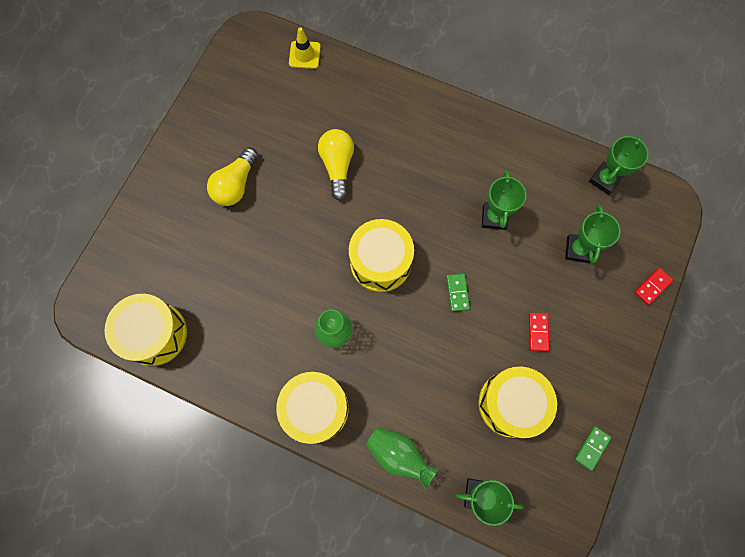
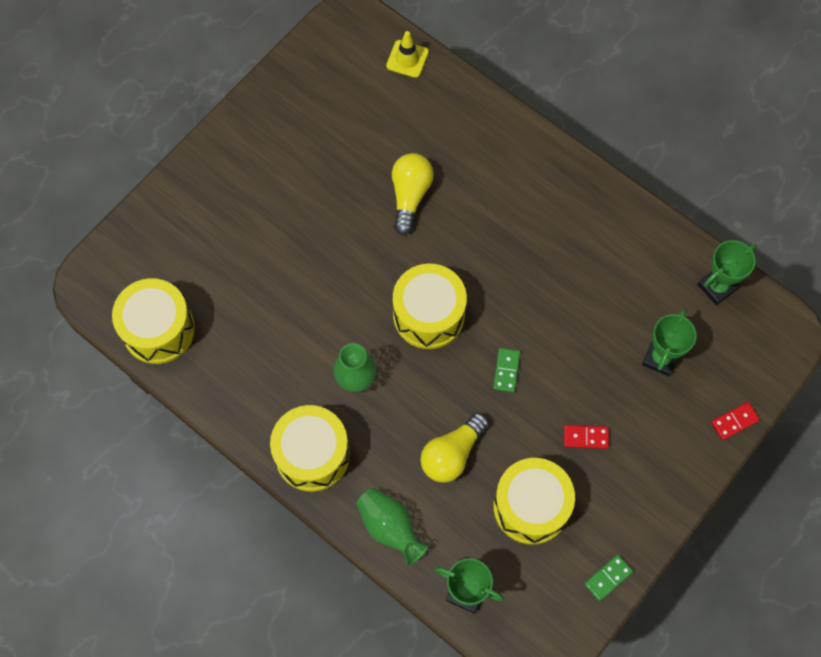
camera: 15 degrees right, 5 degrees down
(236, 185) = (289, 189): yellow light bulb -> yellow light bulb (452, 454)
(494, 217) = (573, 298): green trophy -> none
(538, 332) = (585, 437): red domino -> red domino turned 75 degrees clockwise

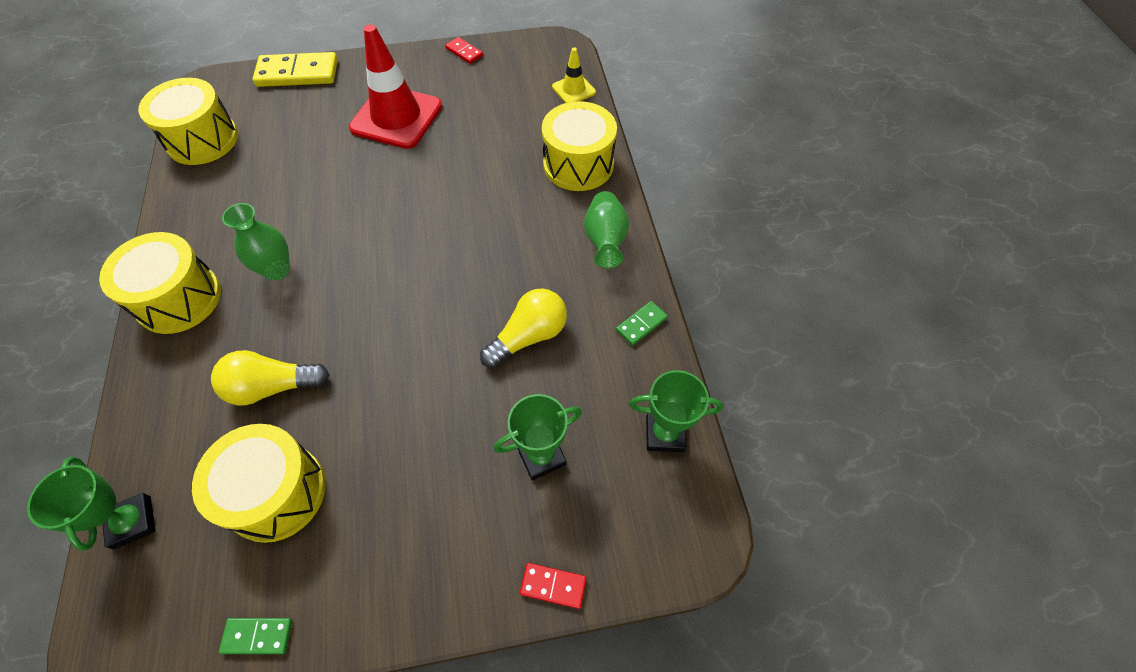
camera: 40 degrees right, 10 degrees down
(157, 210) = (298, 73): none -> yellow domino
(294, 190) = (396, 117): none -> red traffic cone
(390, 527) = (154, 405): green vase -> green vase (605, 240)
(410, 195) = (472, 173): yellow light bulb -> yellow light bulb (529, 336)
(428, 315) = (386, 264): yellow drum -> yellow drum (578, 164)
(506, 371) = (394, 355): green domino -> green domino (641, 324)
(585, 437) = (394, 471): red domino -> red domino (464, 52)

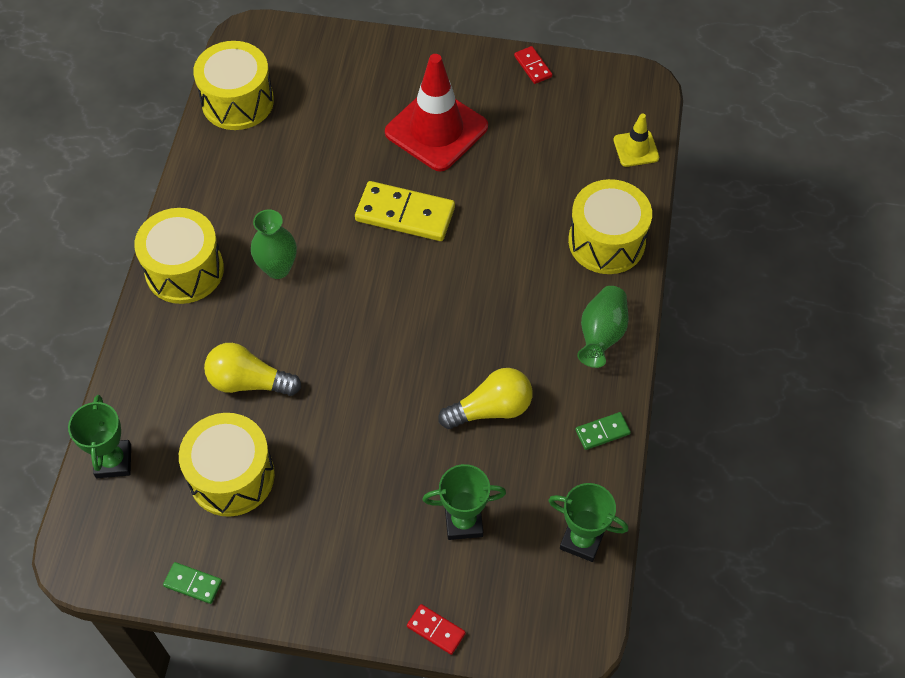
camera: 20 degrees right, 0 degrees up
(298, 73) = (349, 45): yellow domino -> yellow domino (405, 214)

